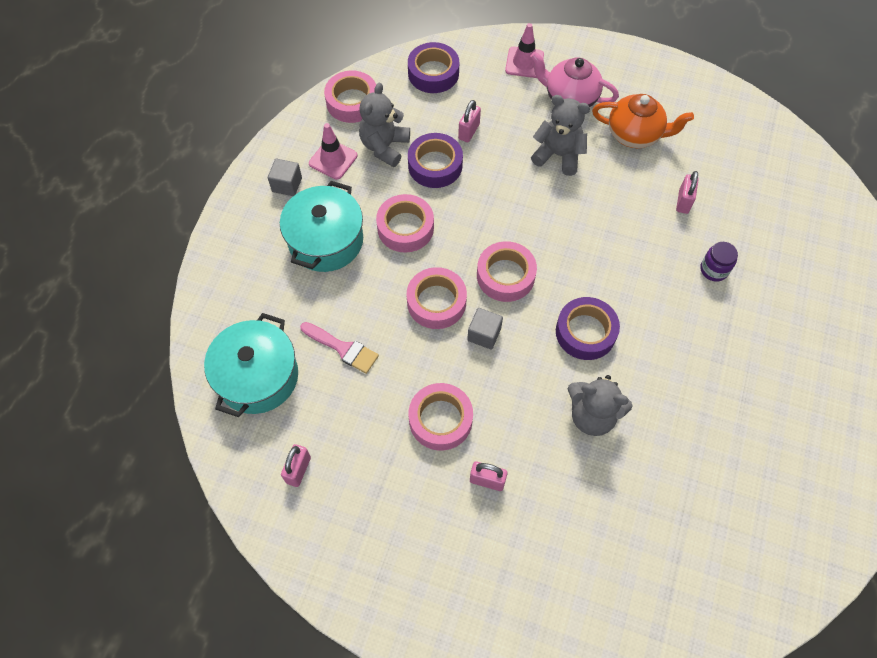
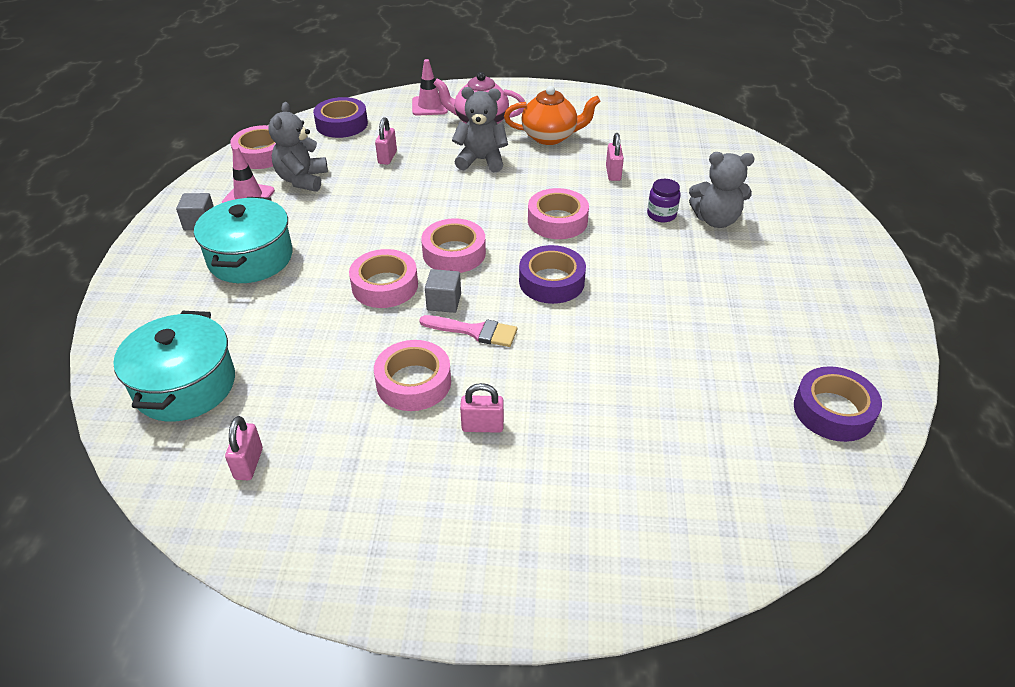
camera: 15 degrees left, 20 degrees down
(343, 348) = (285, 342): pink brush -> pink brush (474, 331)
(405, 228) = (337, 234): pink tape -> pink tape (557, 221)
(435, 165) = (358, 185): purple tape -> purple tape (833, 411)
(592, 415) = (581, 346): grey teddy bear -> grey teddy bear (716, 220)

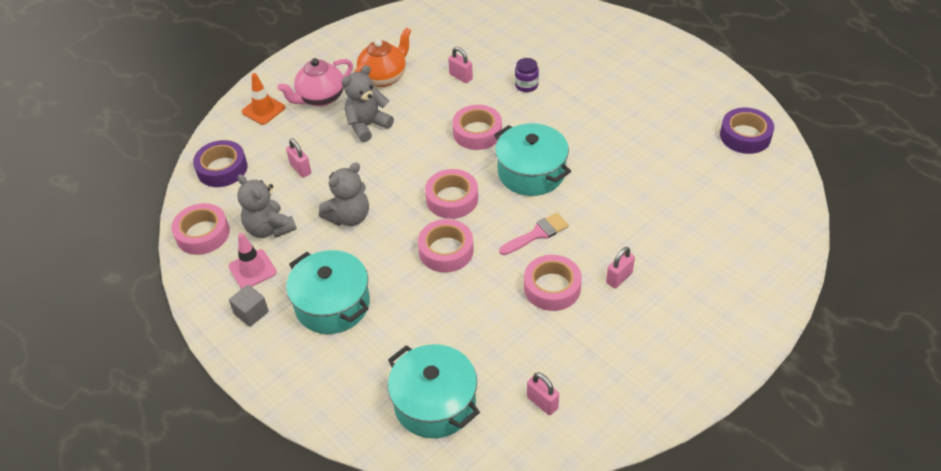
camera: 45 degrees left, 5 degrees up
(429, 106) = (263, 110): pink traffic cone -> orange traffic cone
(444, 302) = (494, 232): grey cube -> none
(551, 281) = (531, 172): purple tape -> turquoise pot
(716, 220) = (558, 68): grey teddy bear -> grey teddy bear (349, 217)

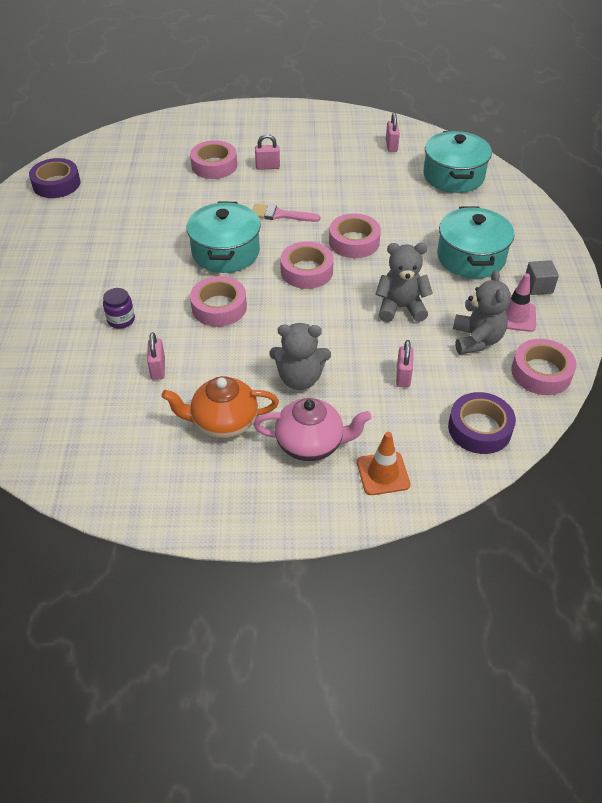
camera: 140 degrees left, 0 degrees up
(552, 287) = (313, 185): pink tape -> pink tape (214, 165)

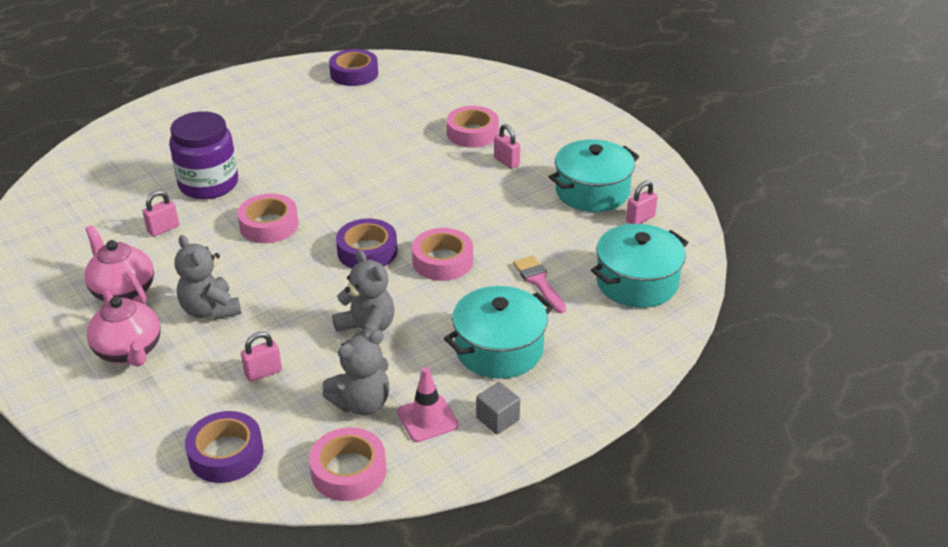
camera: 55 degrees right, 10 degrees down
(121, 320) = (208, 184): purple jar -> purple jar, size x2.16
(224, 422) = (123, 291): orange teapot -> pink teapot
(225, 252) = (349, 195): turquoise pot -> turquoise pot (592, 192)
(280, 215) = (437, 201): pink brush -> pink brush (539, 282)
(306, 271) = (367, 251): pink tape -> purple tape
(383, 473) = (120, 410): orange traffic cone -> none

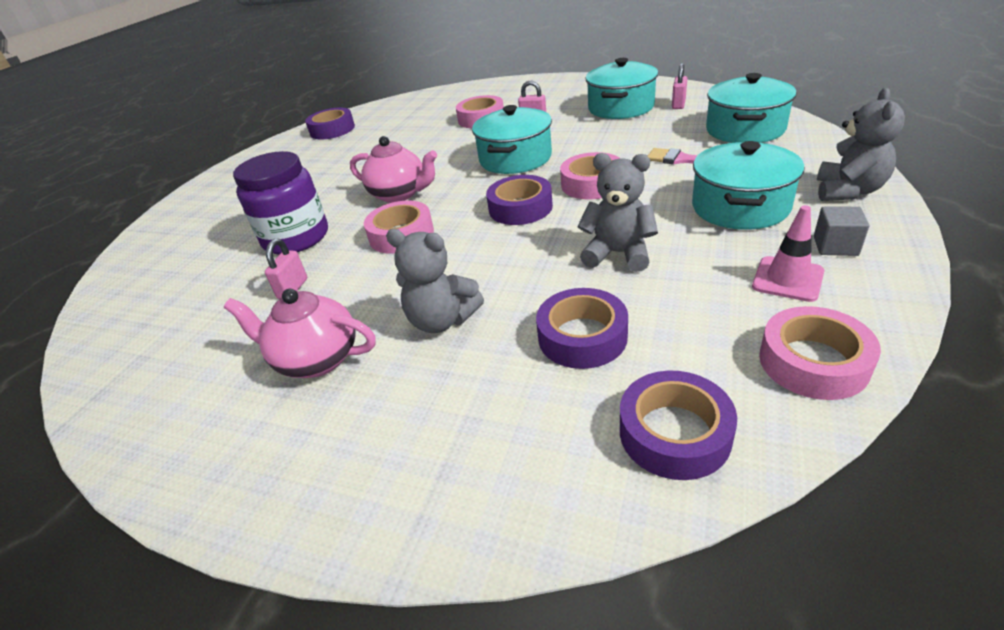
camera: 30 degrees left, 0 degrees up
(129, 351) = (404, 408): pink teapot -> pink teapot (399, 194)
(263, 373) = (582, 337): pink padlock -> purple tape
(362, 403) = (714, 303): grey teddy bear -> grey teddy bear (848, 191)
(432, 199) = (515, 158): none -> turquoise pot

